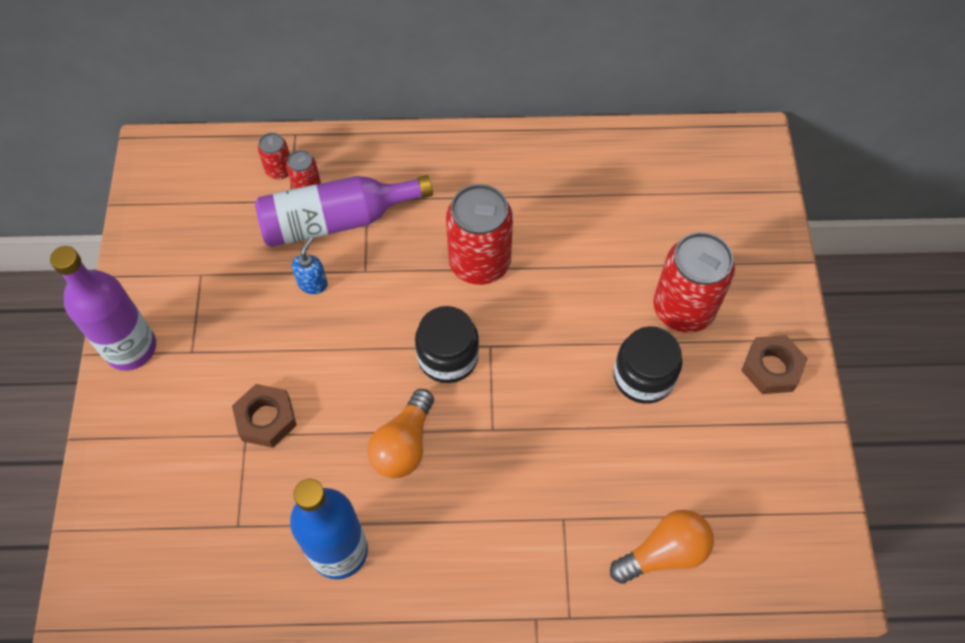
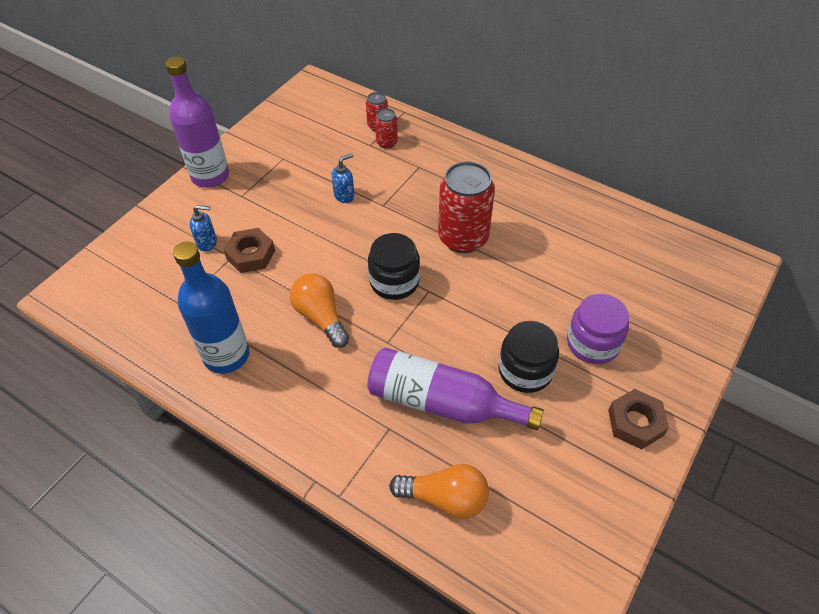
camera: 35 degrees right, 10 degrees down
(202, 434) = (207, 243): none -> blue soap dispenser
(336, 220) = (389, 168): purple bottle -> purple bottle (442, 402)
(404, 444) = (321, 317): orange light bulb -> orange light bulb turned 90 degrees clockwise
(683, 309) = (593, 343): red can -> purple jar

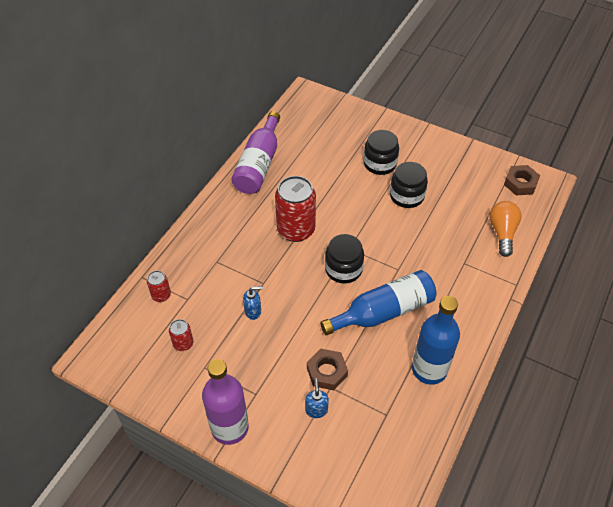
camera: 95 degrees left, 0 degrees up
(321, 317) = (383, 312): orange light bulb -> blue bottle
(344, 195) = (253, 311): blue soap dispenser -> blue soap dispenser turned 120 degrees clockwise
(386, 142) = (185, 286): red can -> red can (183, 343)
(442, 402) = (439, 236): purple bottle -> purple bottle (259, 164)
(593, 343) = (380, 164): purple jar -> black jar
(635, 422) = (431, 149): brown nut -> brown nut (520, 183)

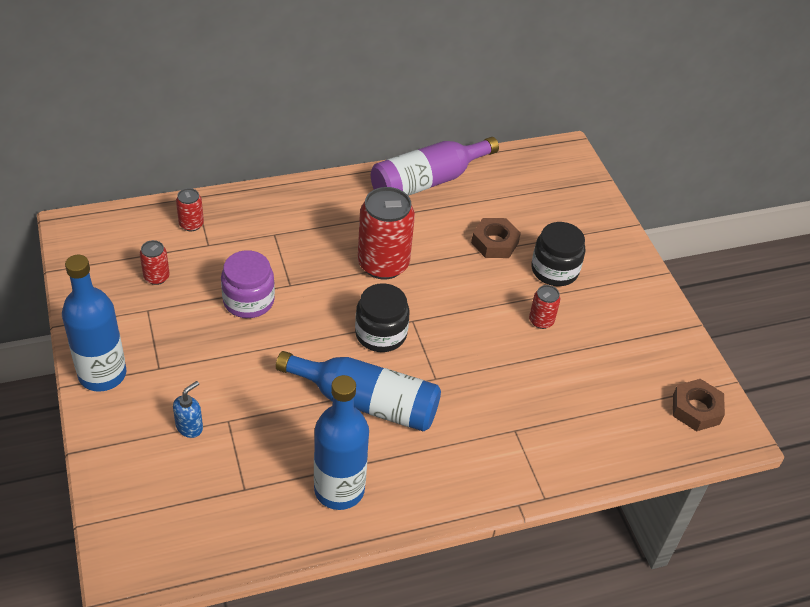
camera: 40 degrees right, 5 degrees down
(229, 427) = (102, 374): purple bottle -> blue bottle
(253, 311) = (248, 301): blue soap dispenser -> purple jar
(327, 372) = (242, 405): brown nut -> brown nut (494, 243)
(406, 196) = (541, 321): black jar -> red can
(502, 233) = (601, 438): orange light bulb -> none

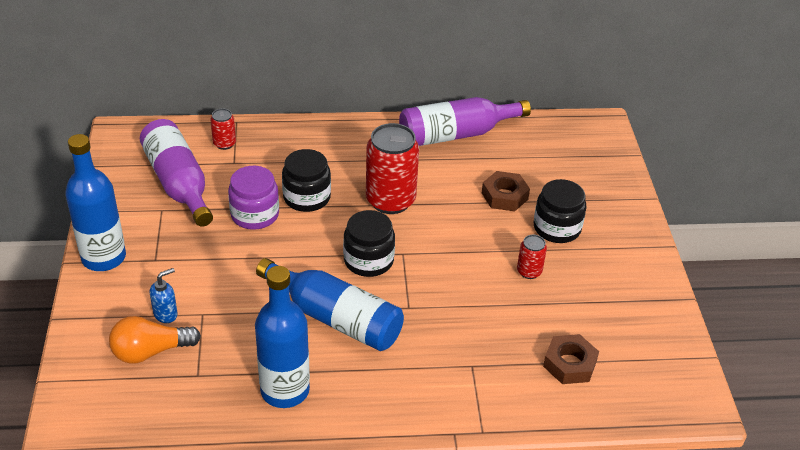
camera: 15 degrees right, 5 degrees down
(156, 277) = (179, 183): red can -> purple bottle
(187, 471) = (150, 351): none -> orange light bulb
(297, 273) = (307, 197): none -> black jar
(696, 409) = (664, 376): brown nut -> brown nut (569, 364)

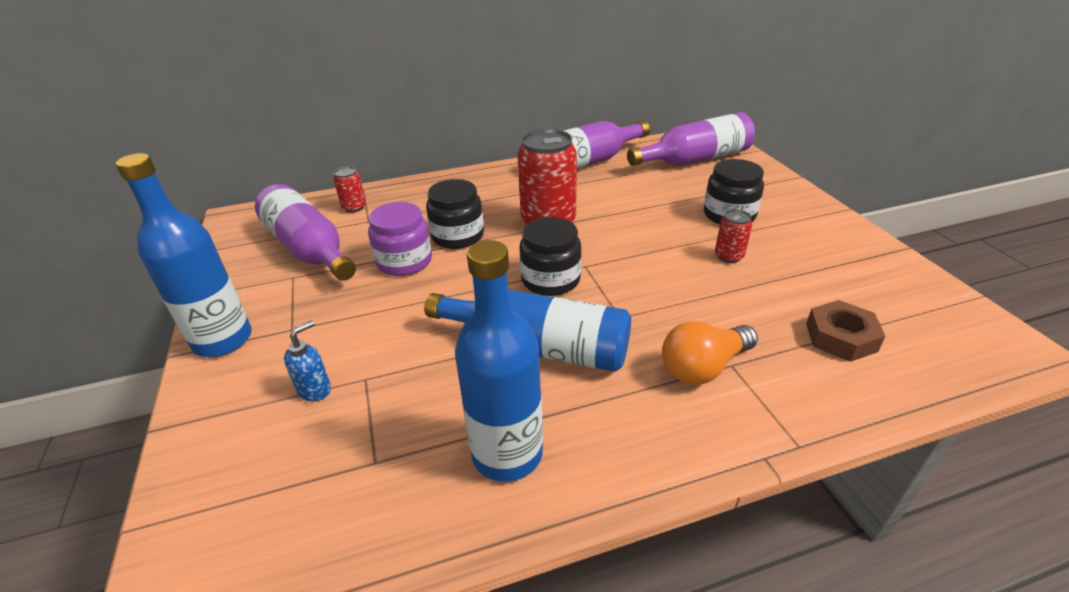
camera: 10 degrees left, 5 degrees down
(150, 351) = (300, 444): orange light bulb -> orange light bulb (703, 367)
(504, 196) = (660, 199): brown nut -> none
(565, 153) = (695, 159): none -> purple bottle

